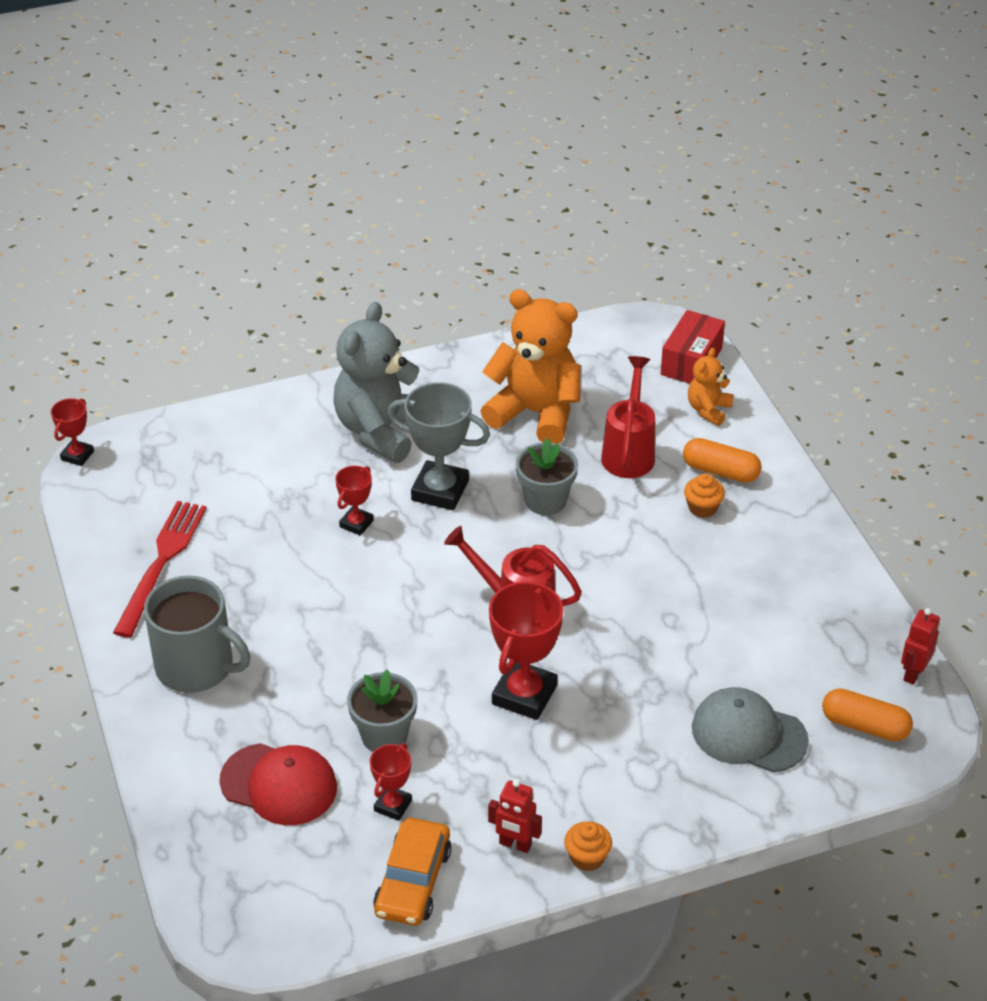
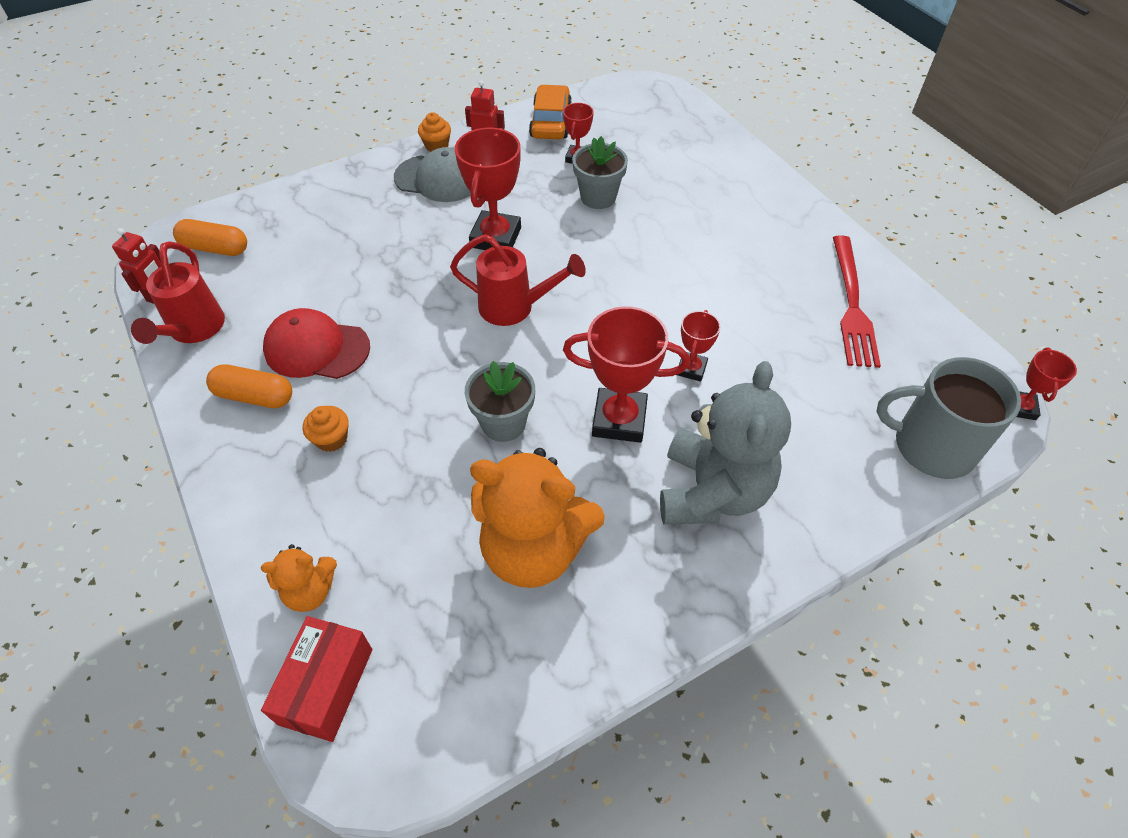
camera: 170 degrees right, 10 degrees up
(196, 666) = (766, 226): grey mug -> grey mug (932, 446)
(279, 784) = (662, 160): red cap -> red cap (317, 348)
(440, 490) = (619, 419): grey trophy -> red trophy
(629, 452) = (413, 505): red watering can -> red watering can (193, 330)
(708, 410) = (310, 591): orange teddy bear -> orange teddy bear turned 60 degrees clockwise
(720, 471) = (305, 492): orange capsule -> orange capsule (255, 396)
(748, 734) = (313, 231): grey cap -> grey cap (438, 179)

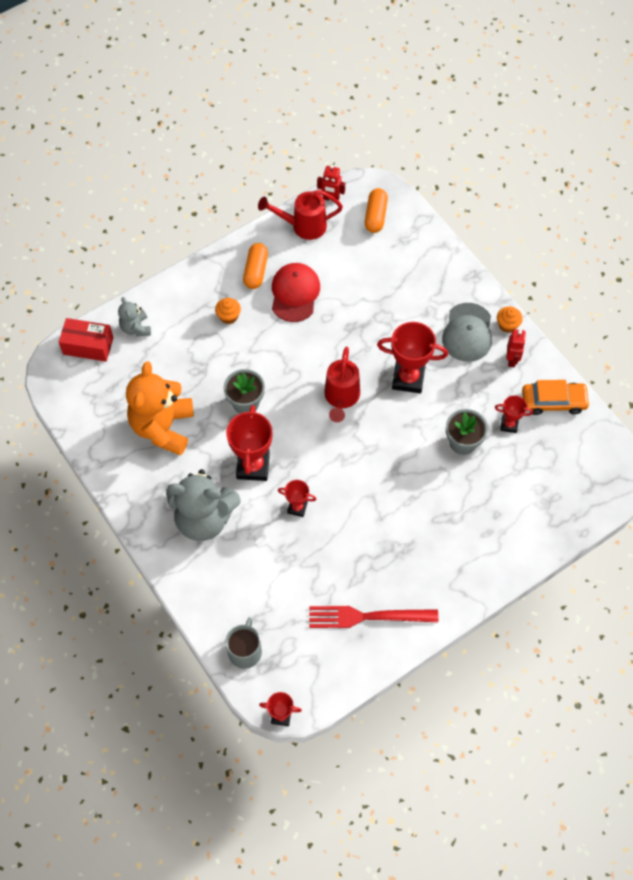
camera: 85 degrees right, 10 degrees up
(310, 591) = (136, 328): orange teddy bear -> grey teddy bear
(932, 446) = (245, 651): grey mug -> grey mug, size x0.66

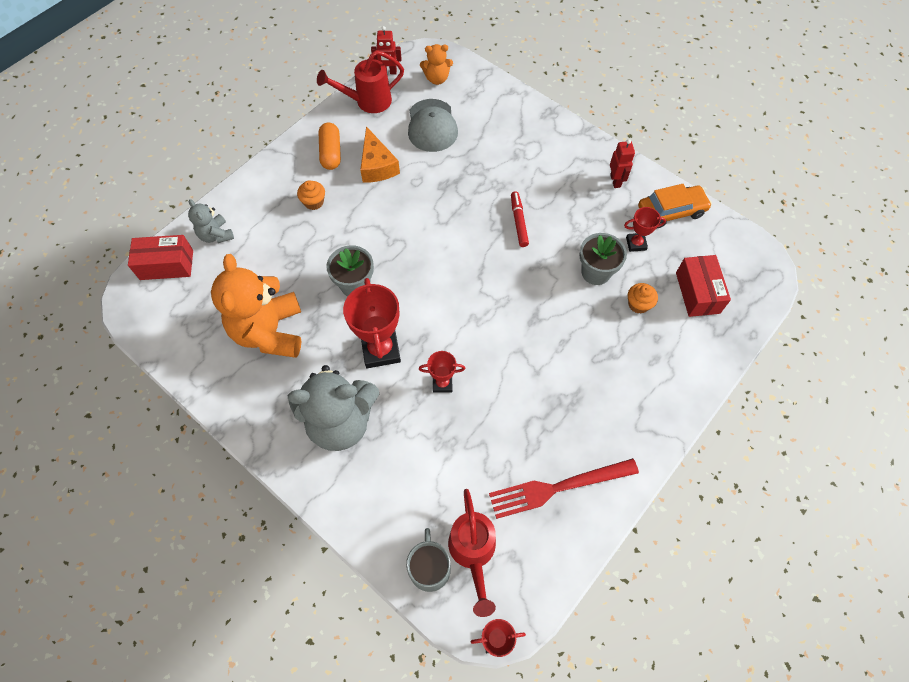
camera: 15 degrees left, 0 degrees up
(295, 293) = (377, 165): red cap -> orange cheese
(341, 398) = (455, 257): red watering can -> red watering can (473, 553)
(375, 216) = (437, 79): orange capsule -> orange teddy bear
(408, 378) = (518, 222): red trophy -> red marker
(467, 332) = (563, 165): grey cap -> grey cap (432, 126)
(507, 325) = (599, 150): orange cupcake -> orange cupcake (638, 304)
(548, 483) = (697, 293): none -> red box

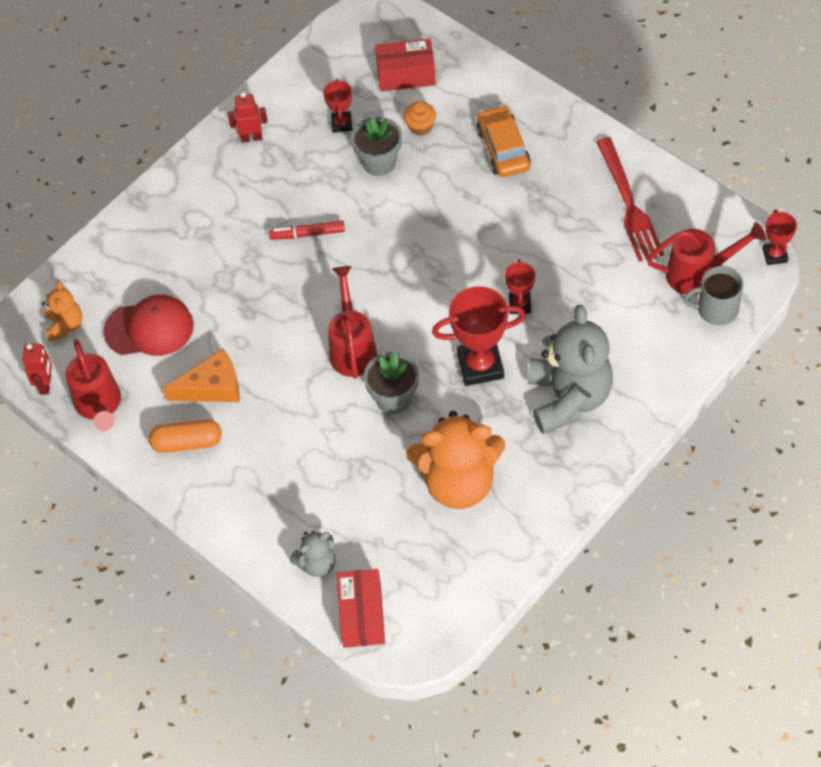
camera: 85 degrees left, 5 degrees down
(314, 202) = (268, 455): orange cupcake -> none
(406, 255) = (352, 348): none -> red watering can
(432, 126) = (149, 328): grey cap -> red cap
(671, 211) = (298, 89): orange car -> orange car (503, 149)

